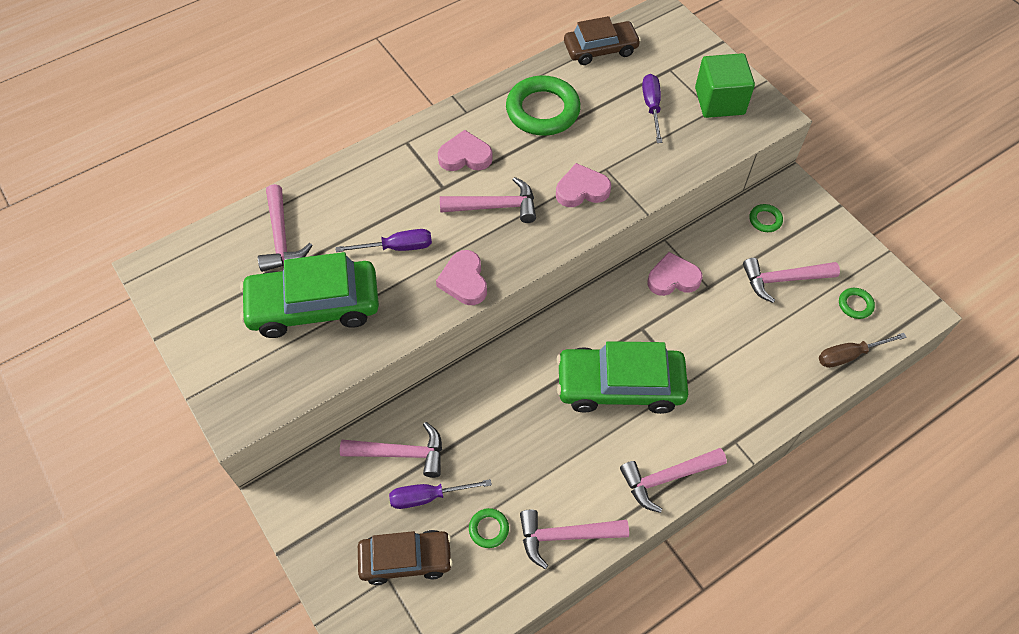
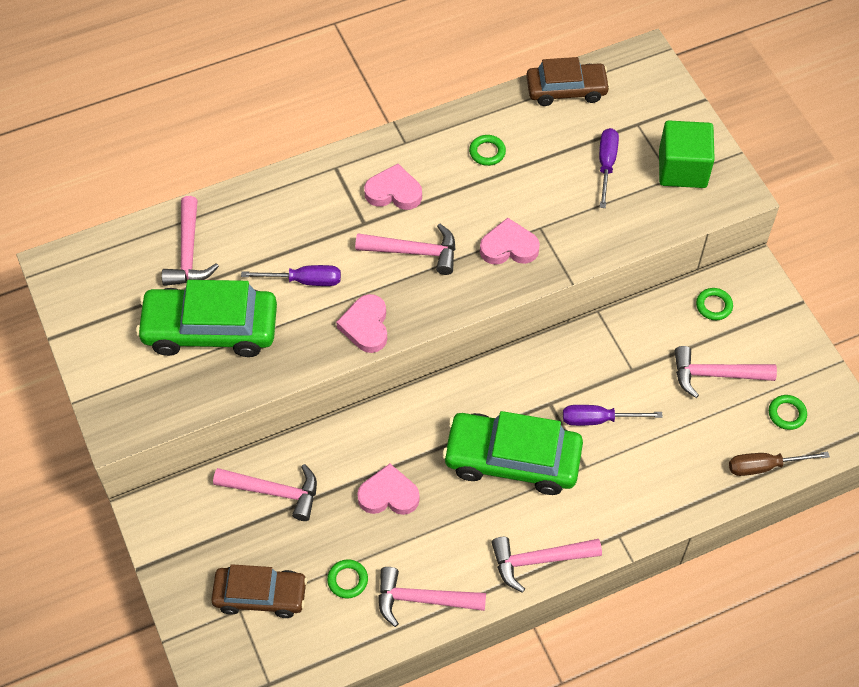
camera: 10 degrees right, 0 degrees up
(428, 497) = (294, 539): purple screwdriver -> purple screwdriver (598, 419)
(542, 110) = (487, 152): green ring -> green ring, size x0.45
(673, 278) = (596, 355): pink heart -> pink heart (388, 495)

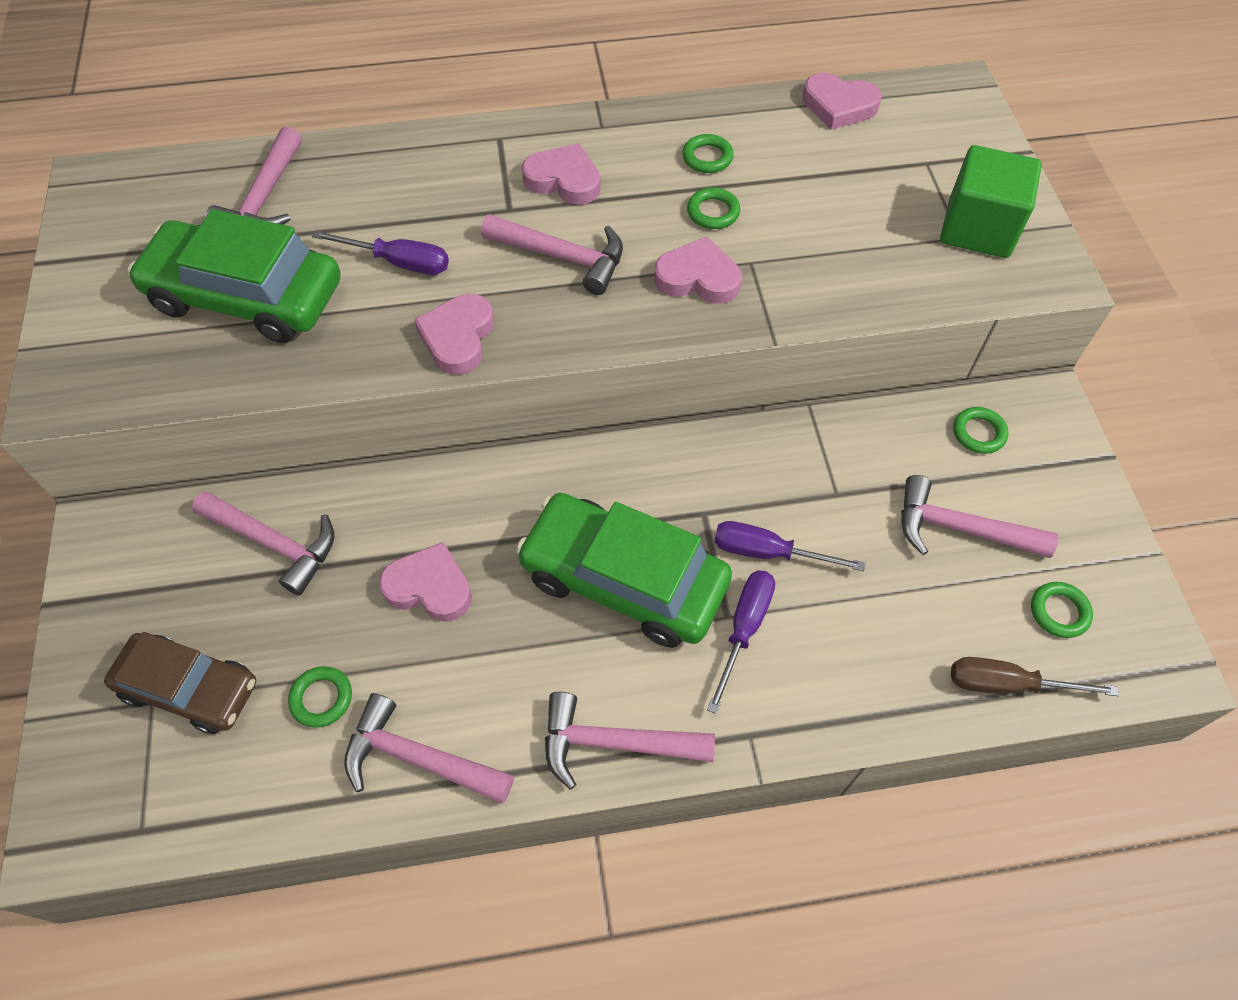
camera: 15 degrees right, 0 degrees up
(504, 195) = (713, 212): none -> green ring
(566, 90) = (838, 106): brown car -> pink heart
(606, 165) = (868, 203): purple screwdriver -> purple screwdriver (744, 629)

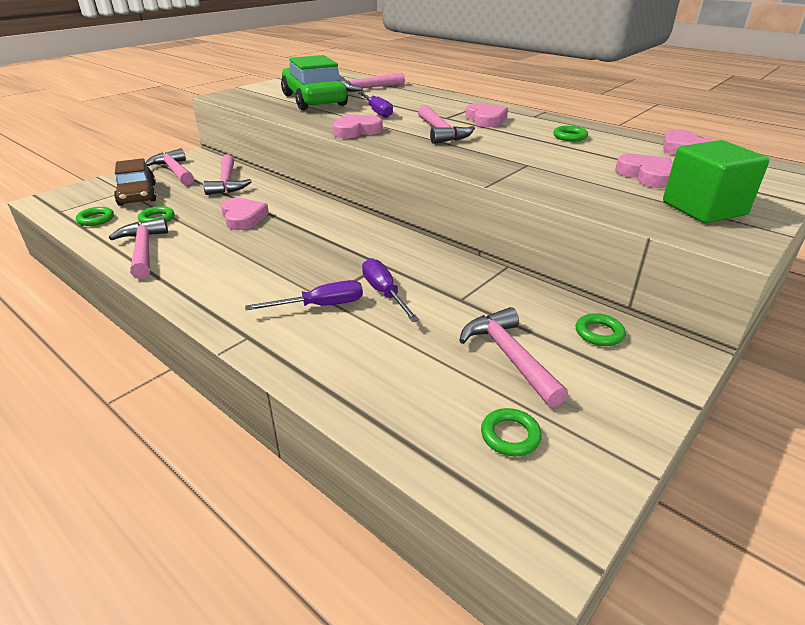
camera: 50 degrees right, 25 degrees down
(614, 743) = (200, 295): pink hammer -> pink hammer (174, 171)
(624, 580) = (308, 259): green car -> none
(698, 278) = (490, 157): pink heart -> pink heart (646, 175)
(713, 212) = (539, 148): green ring -> green ring (96, 219)
(1008, 684) = (410, 434): brown screwdriver -> none

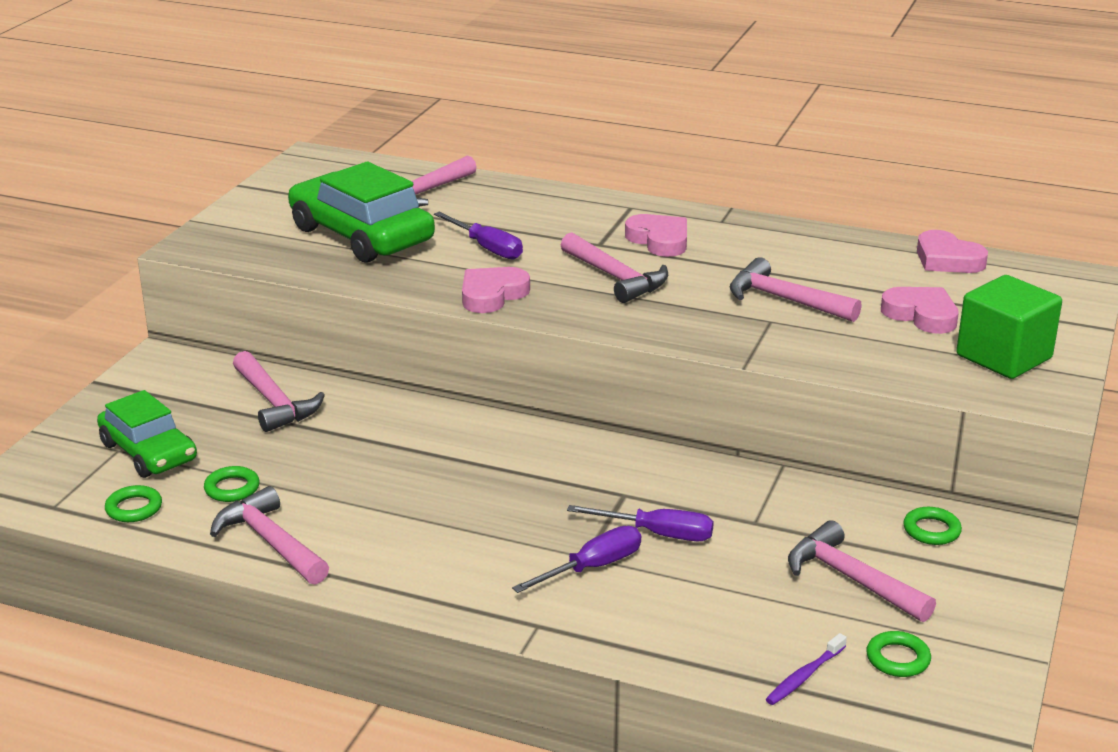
camera: 20 degrees left, 5 degrees down
(137, 194) = (148, 452): brown car -> green car
(174, 171) = (159, 395): pink hammer -> pink hammer (784, 300)
(243, 217) = (364, 460): pink heart -> none
(384, 293) = (657, 534): purple screwdriver -> purple screwdriver turned 150 degrees clockwise
(416, 430) = (804, 676): none -> purple toothbrush
(570, 137) = (794, 258): green ring -> none

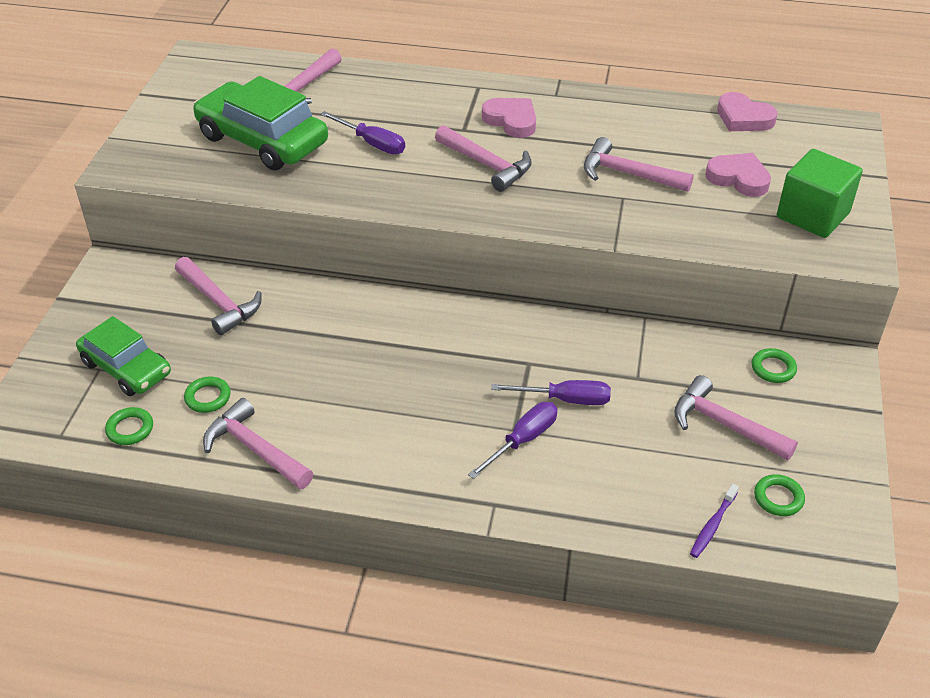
camera: 10 degrees left, 15 degrees up
(492, 295) = (390, 194): pink heart -> none

